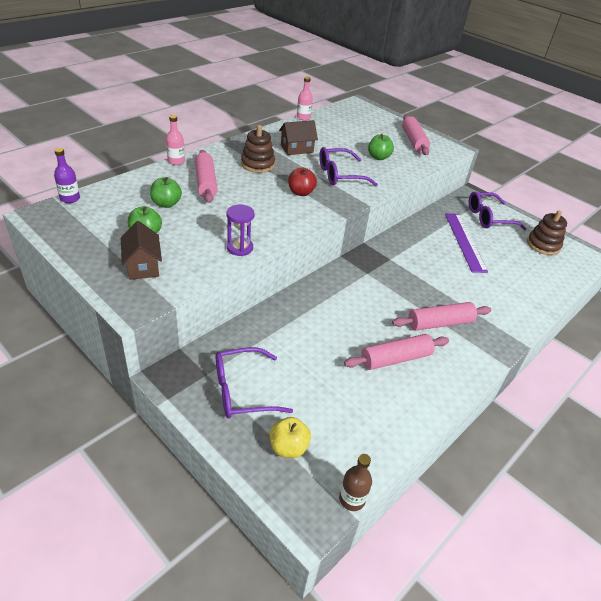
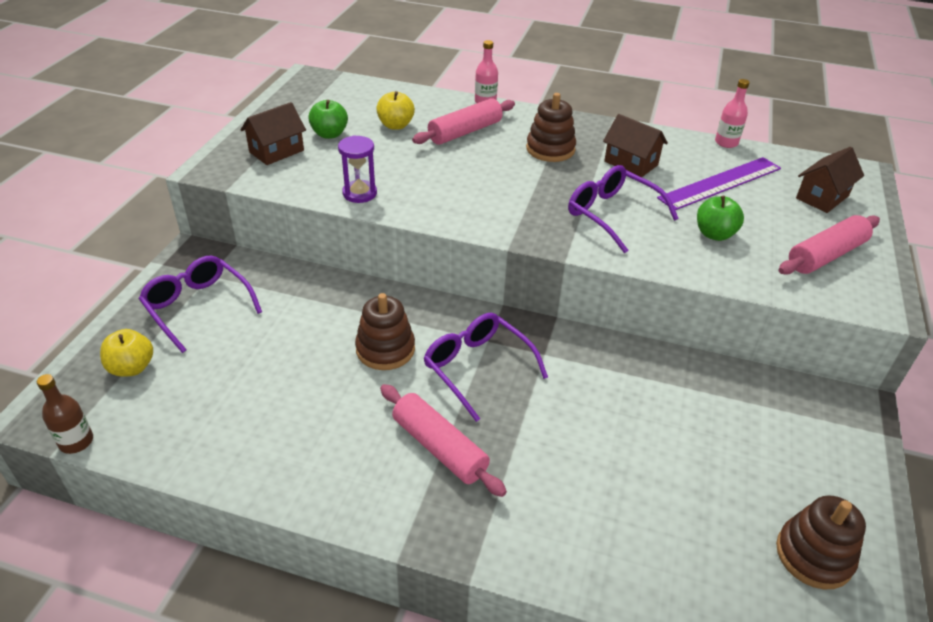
camera: 65 degrees right, 0 degrees up
(70, 198) = (349, 79): purple bottle -> none
(166, 204) = (396, 125): green apple -> yellow apple
(301, 192) = (525, 198): red apple -> none
(349, 314) = (385, 349): none -> brown stacking toy
(370, 120) = (822, 197): none -> brown house
(395, 358) = (329, 418): pink rolling pin -> none
(465, 241) = (688, 430): purple ruler -> purple ruler (720, 183)
(488, 218) = (806, 447): purple glasses -> purple glasses (477, 367)

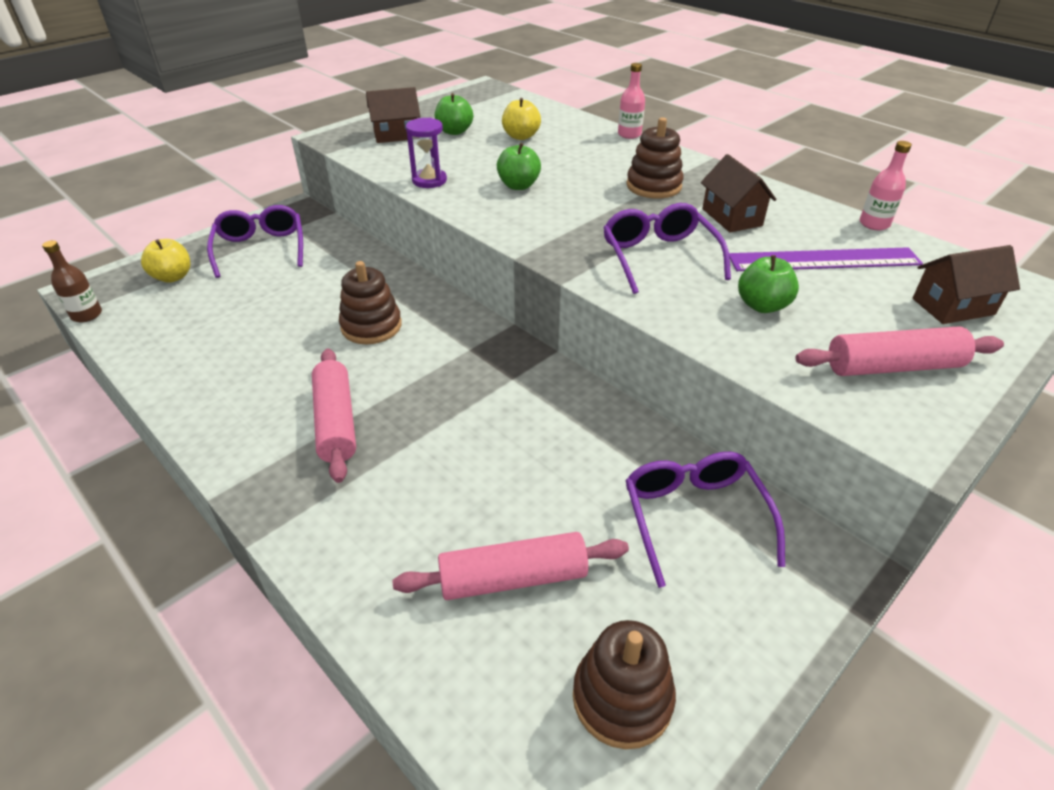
camera: 30 degrees right, 0 degrees up
(443, 178) = (518, 186): none -> green apple
(465, 132) = (581, 154): pink rolling pin -> pink rolling pin (513, 578)
(477, 367) = (436, 368): purple glasses -> purple glasses (694, 517)

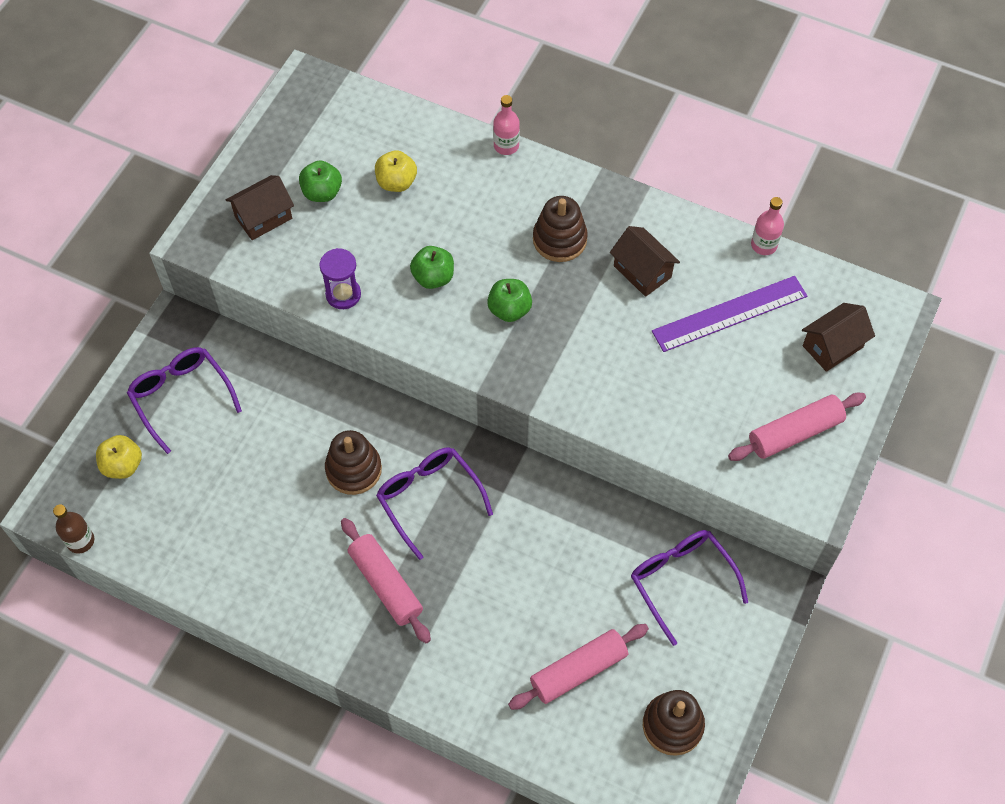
camera: 20 degrees left, 20 degrees up
(659, 257) = (596, 351): purple glasses -> purple glasses (428, 498)
(762, 305) = (692, 391): green apple -> green apple (509, 310)

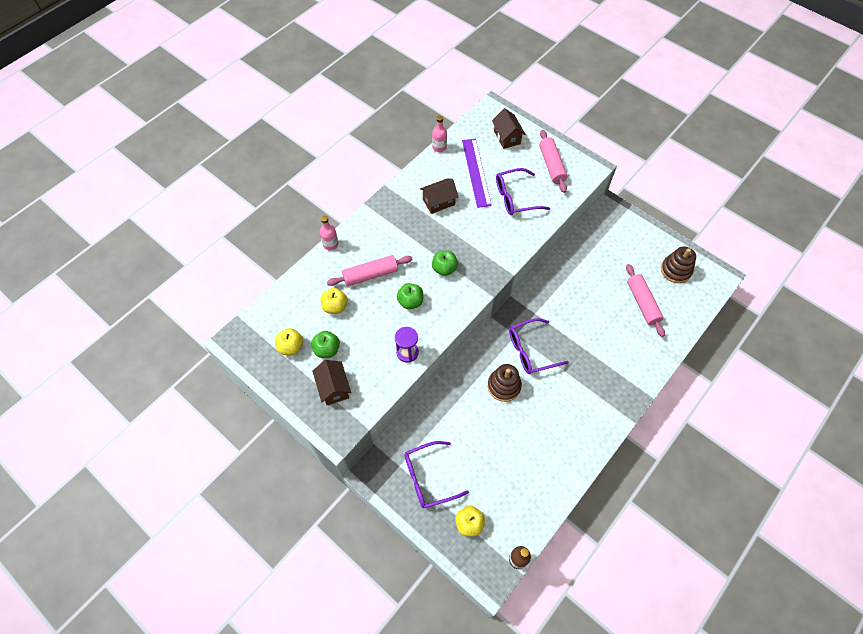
camera: 75 degrees left, 0 degrees up
(315, 148) = (291, 347): none -> yellow apple
(386, 584) = (579, 384): pink rolling pin -> pink rolling pin (370, 274)
(559, 239) = (405, 234): brown stacking toy -> none
(681, 581) = (601, 247): purple glasses -> purple glasses (515, 197)

